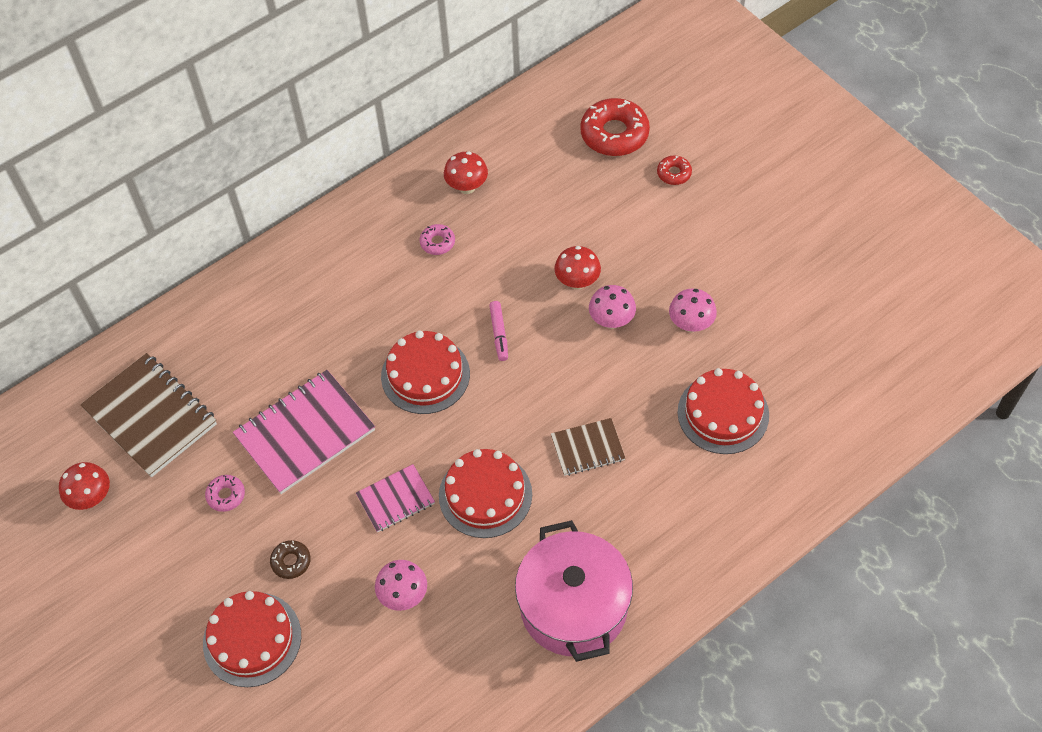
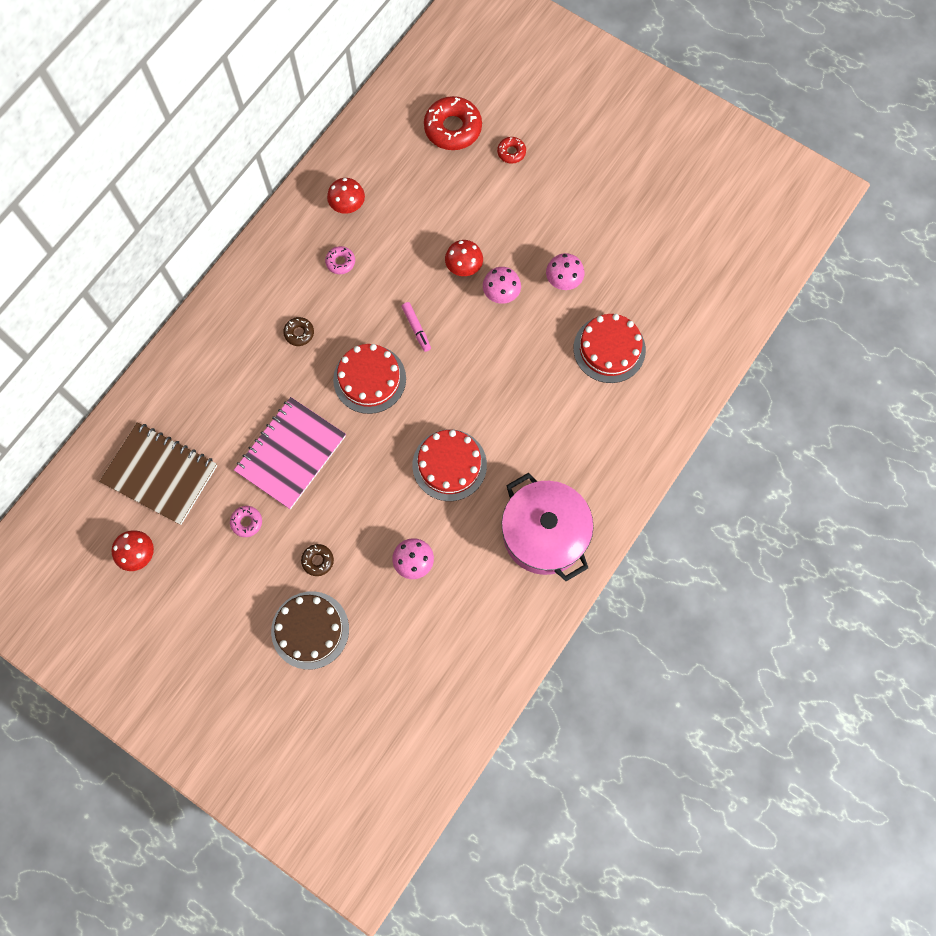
camera: 20 degrees left, 15 degrees up
(252, 639) = (310, 630): red cake -> brown cake
(363, 306) = (299, 333): none -> brown donut
(395, 499) = (381, 488): pink notebook -> none
(587, 448) = (515, 405): brown notebook -> none

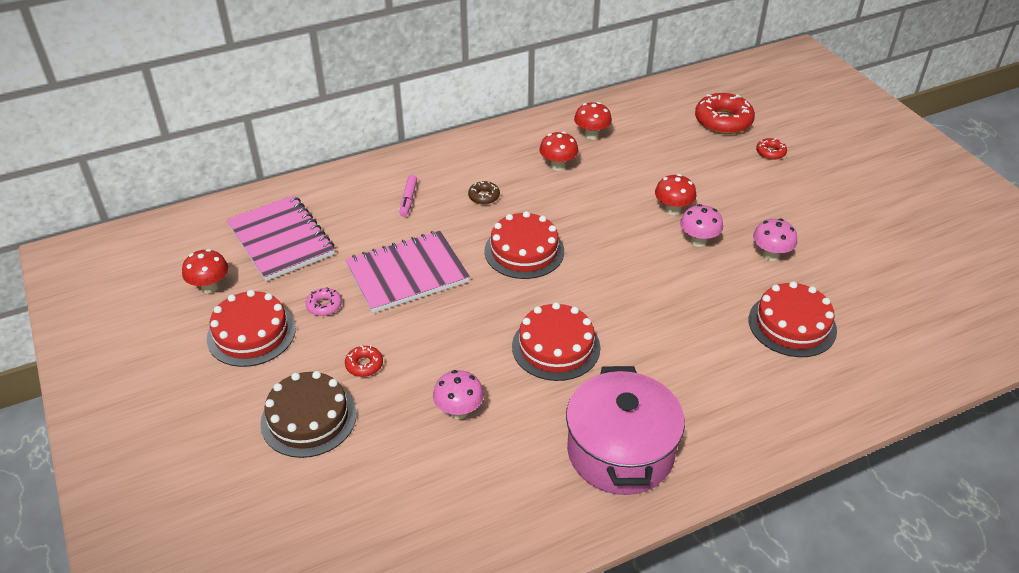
camera: 30 degrees right, 30 degrees down
(160, 474) = (281, 240): brown notebook -> pink notebook
(209, 580) = (251, 333): none -> red cake
(318, 561) = (364, 365): brown donut -> red donut
(340, 262) = (558, 166): pink donut -> red mushroom
(416, 328) = (596, 234): pink marker -> pink marker (408, 199)

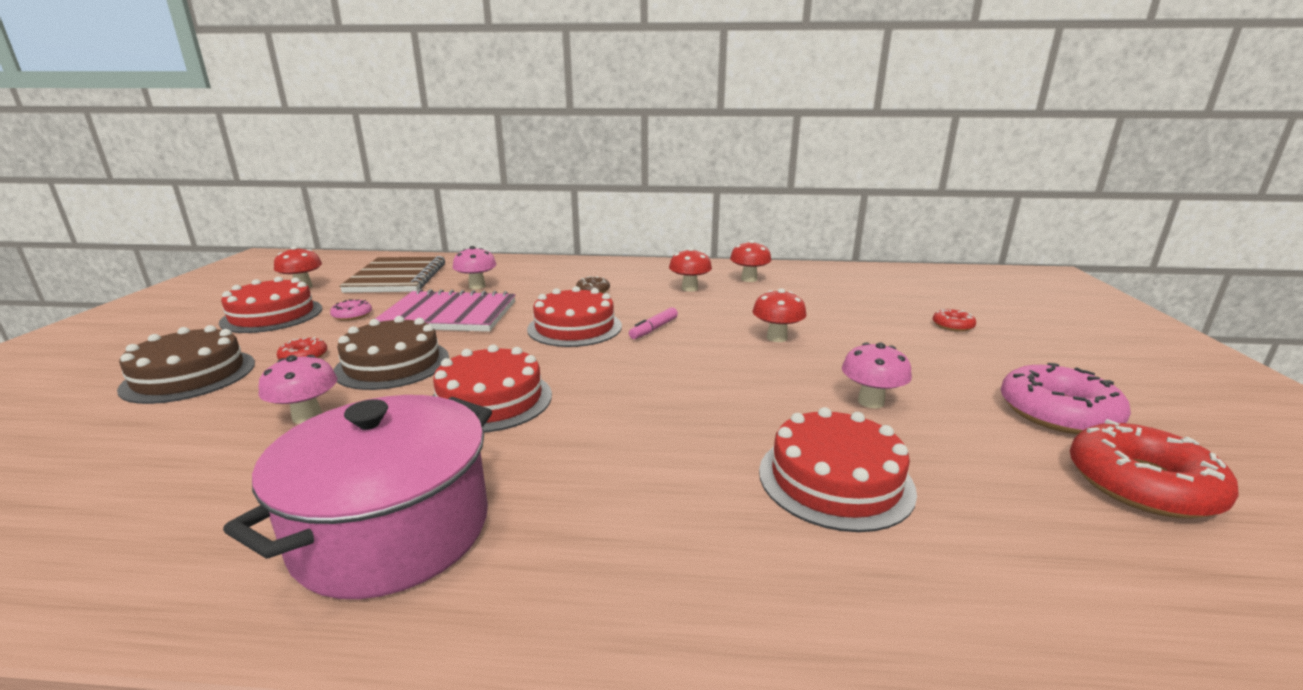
camera: 30 degrees right, 20 degrees down
(281, 240) = (397, 278): pink notebook -> brown notebook
(408, 199) = (527, 279): pink marker -> pink marker (653, 329)
(443, 344) = (392, 364): none -> brown cake
(698, 241) = (780, 366): pink mushroom -> pink mushroom (477, 286)
(723, 121) = (910, 296): red donut -> red donut (1142, 484)
(865, 225) = (1058, 412): none -> pink donut

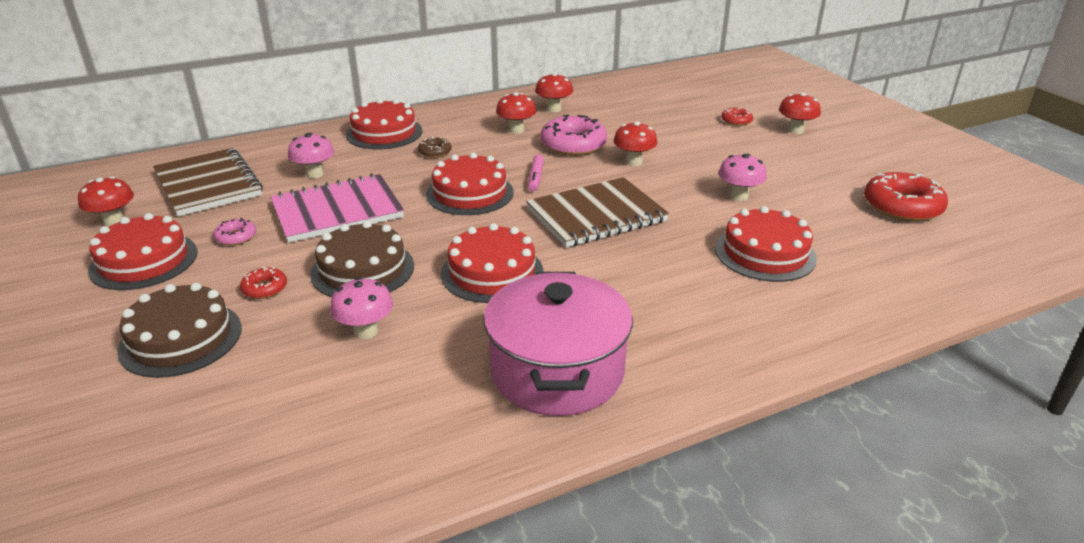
camera: 30 degrees left, 10 degrees up
(573, 270) = (384, 133): none -> red cake
(669, 377) = (596, 215): none -> brown notebook
(1030, 350) = (795, 130): none -> red mushroom
(1058, 412) = (839, 173): pink donut -> pink donut (573, 145)

